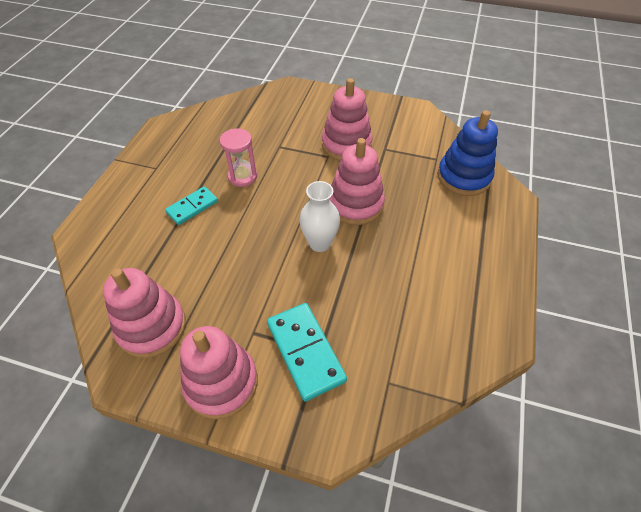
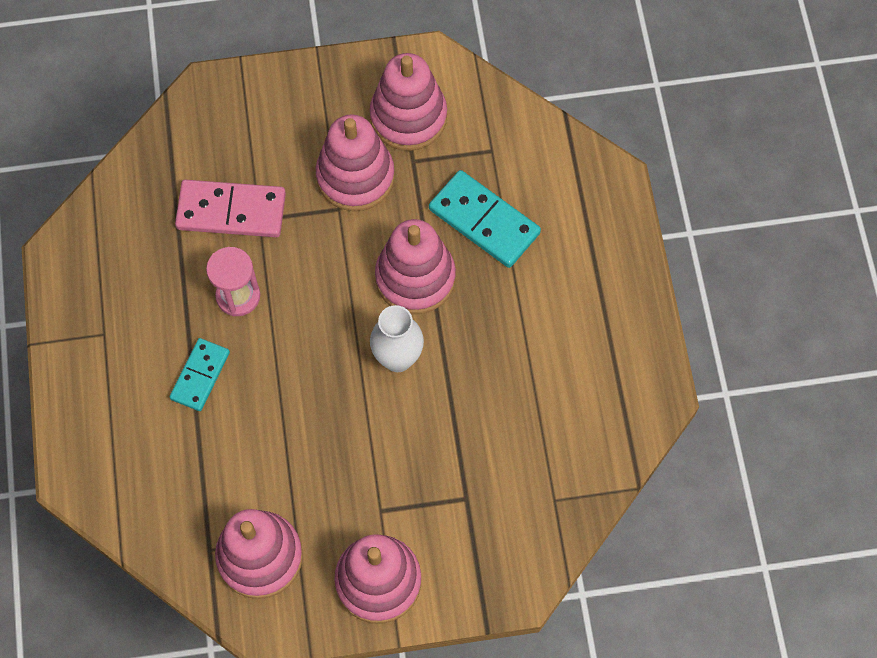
camera: 25 degrees left, 15 degrees up
(266, 138) = (231, 211): none -> pink domino
(305, 352) = (450, 506): turquoise domino -> turquoise domino (484, 221)
(392, 129) = (408, 117): none -> pink stacking toy
(463, 177) = (539, 170): blue stacking toy -> none

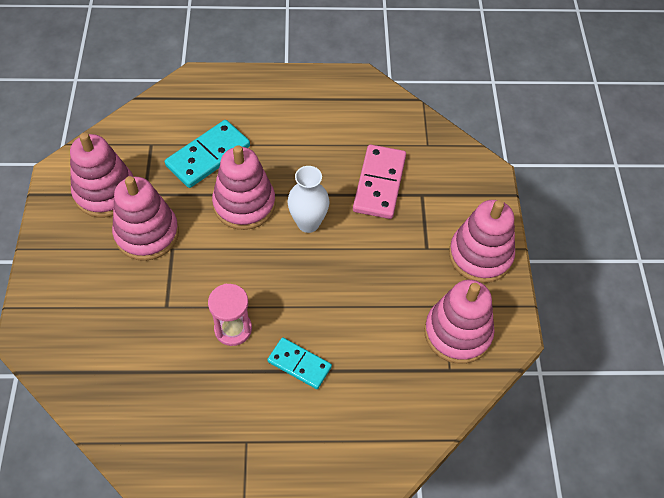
camera: 85 degrees left, 10 degrees down
(231, 211) = (153, 327): pink domino -> pink domino (379, 184)

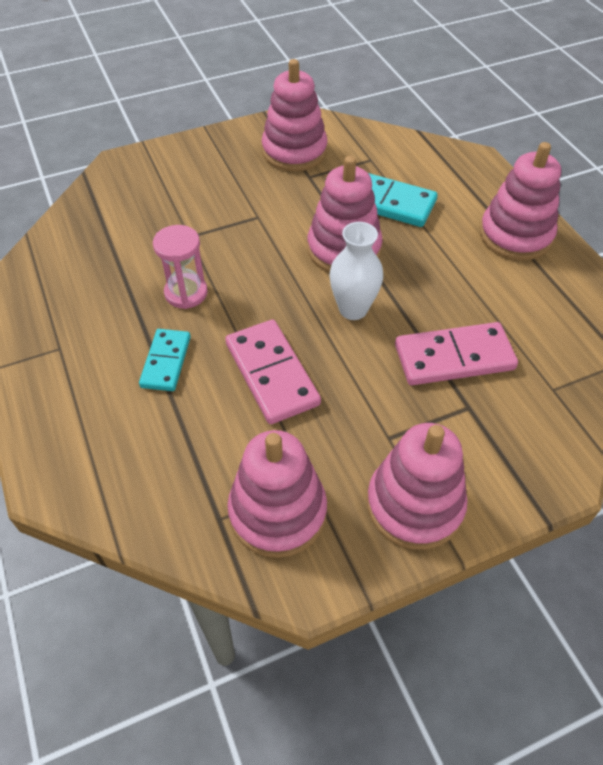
camera: 70 degrees right, 5 degrees down
(147, 233) = (264, 194): pink stacking toy -> pink stacking toy (515, 235)
(344, 297) = (271, 374): none -> pink domino

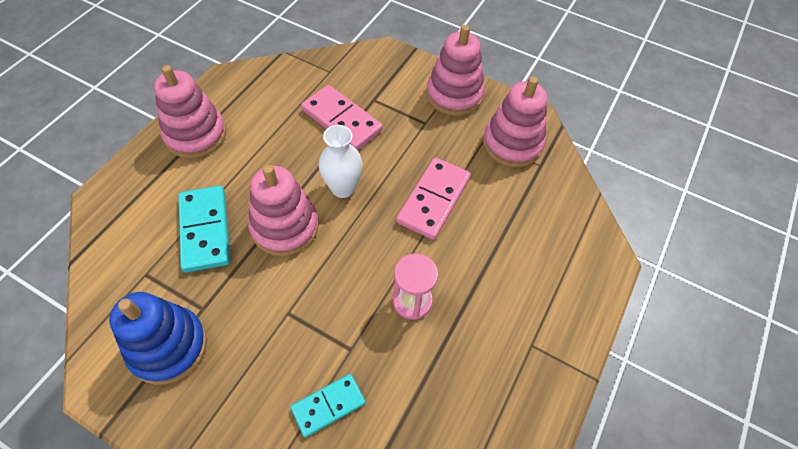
camera: 130 degrees left, 5 degrees up
(166, 362) = (479, 265): turquoise domino -> turquoise domino (328, 405)
(294, 151) = (168, 346): pink stacking toy -> blue stacking toy

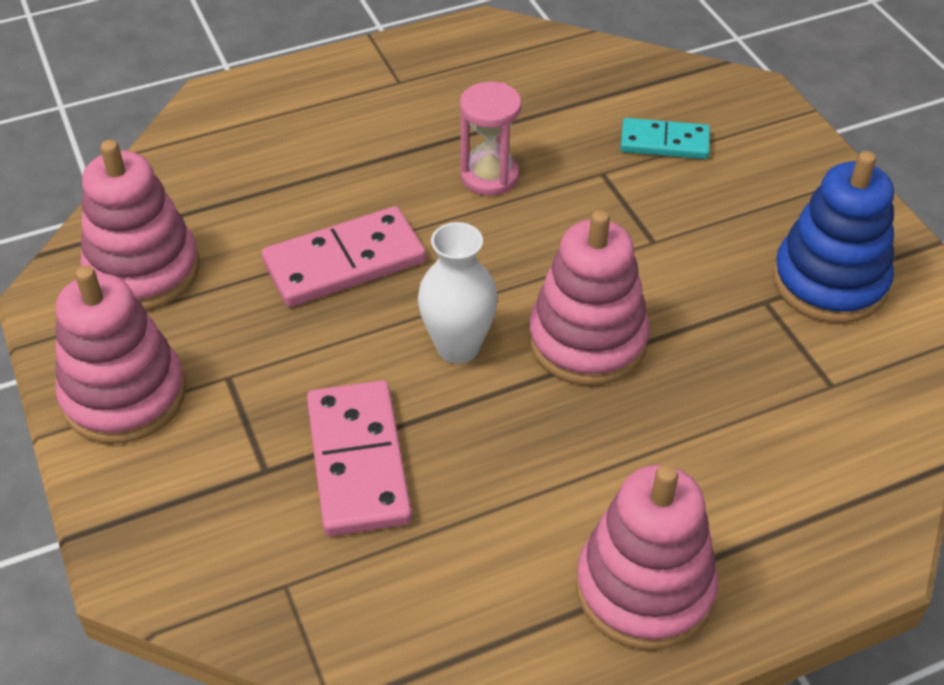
camera: 140 degrees left, 10 degrees down
(205, 230) = (712, 400): turquoise domino -> none

